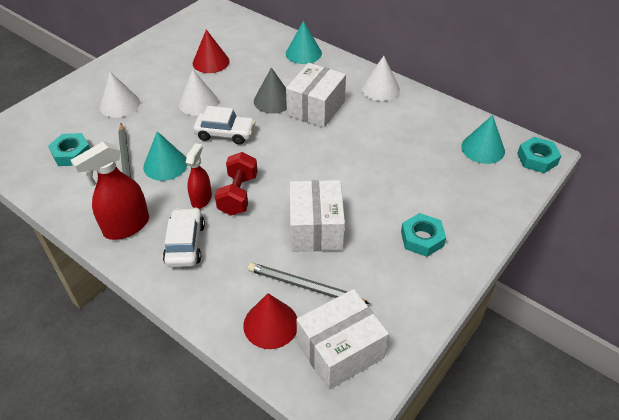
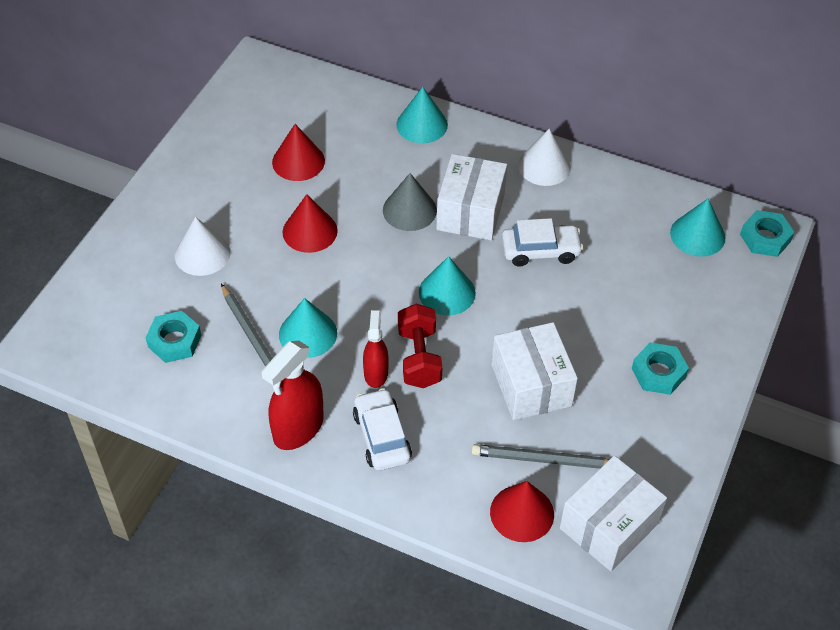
camera: 15 degrees left, 5 degrees up
(198, 102) = (310, 231): white cone -> red cone
(225, 133) = (366, 272): white car -> white car (540, 251)
(277, 155) = (447, 292): none -> turquoise cone

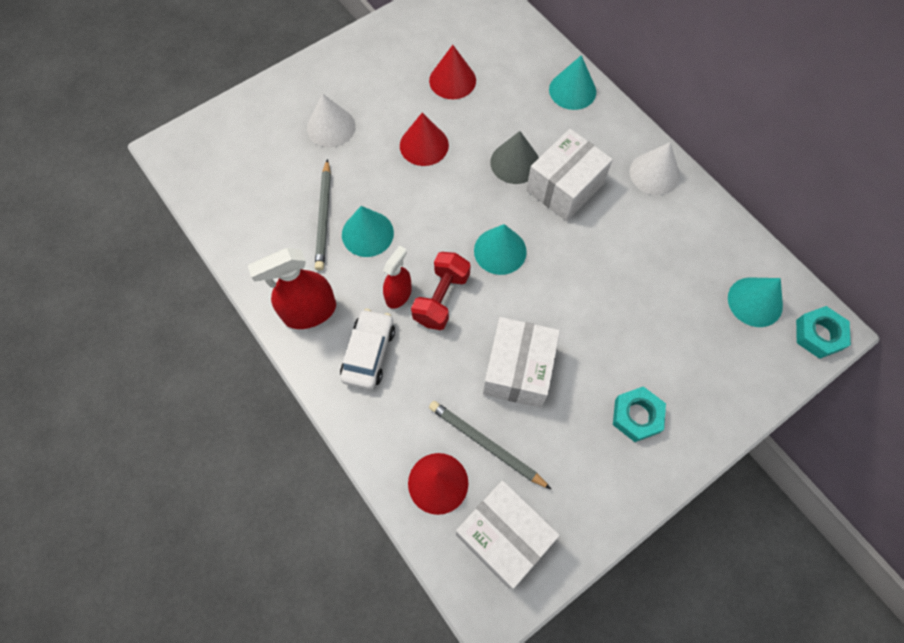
camera: 30 degrees right, 15 degrees up
(174, 341) = (265, 191): turquoise nut -> none
(540, 251) = (602, 250): white car -> none
(609, 526) = (503, 536): white box -> white box turned 60 degrees clockwise

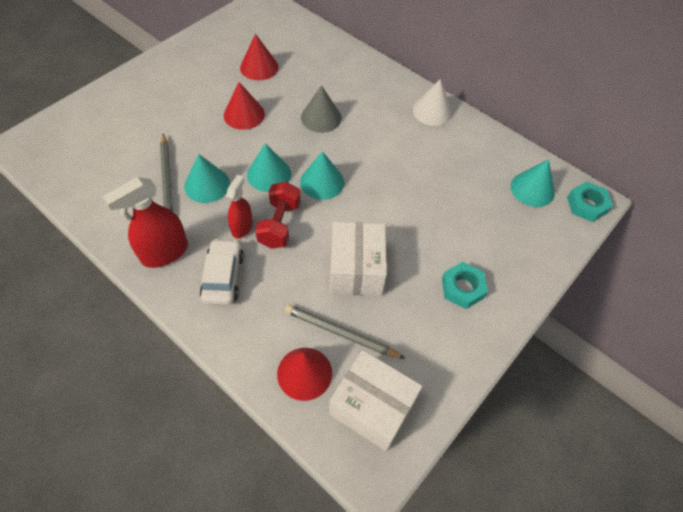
camera: 15 degrees left, 10 degrees down
(331, 127) = (163, 111): white cone -> none
(564, 187) = (364, 130): white box -> none
(572, 90) = (356, 63): turquoise cone -> turquoise cone (269, 174)

